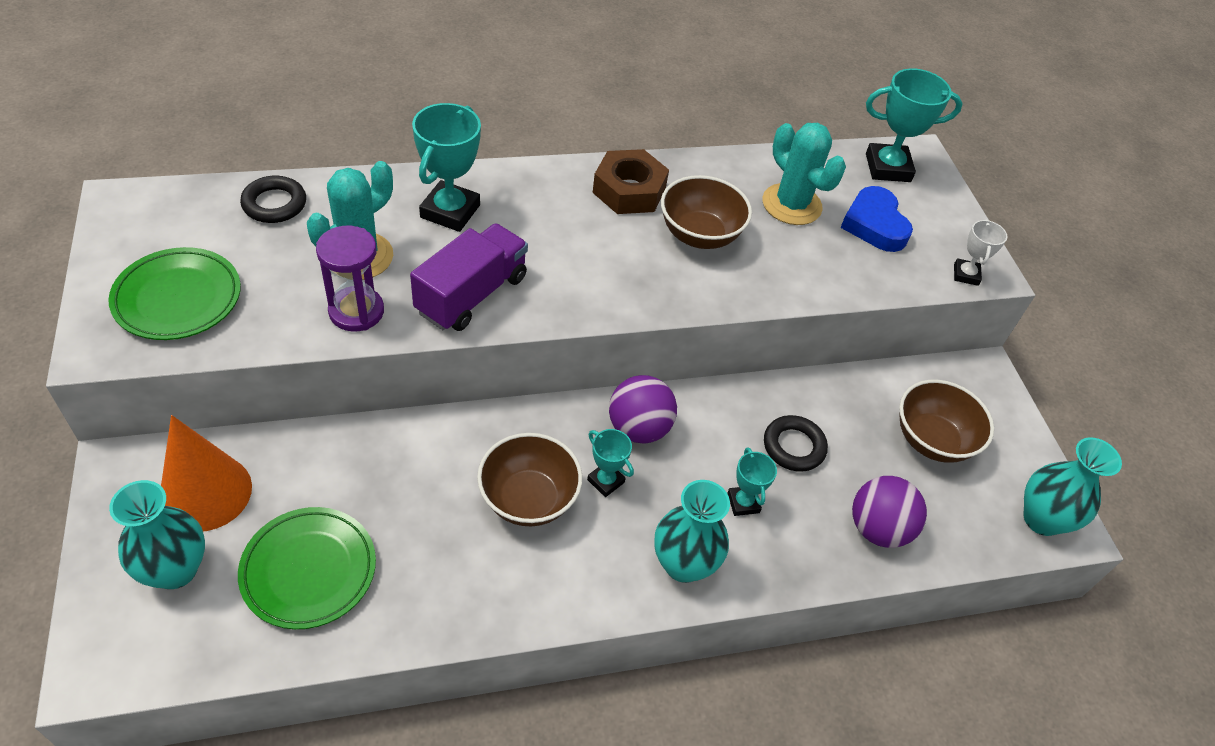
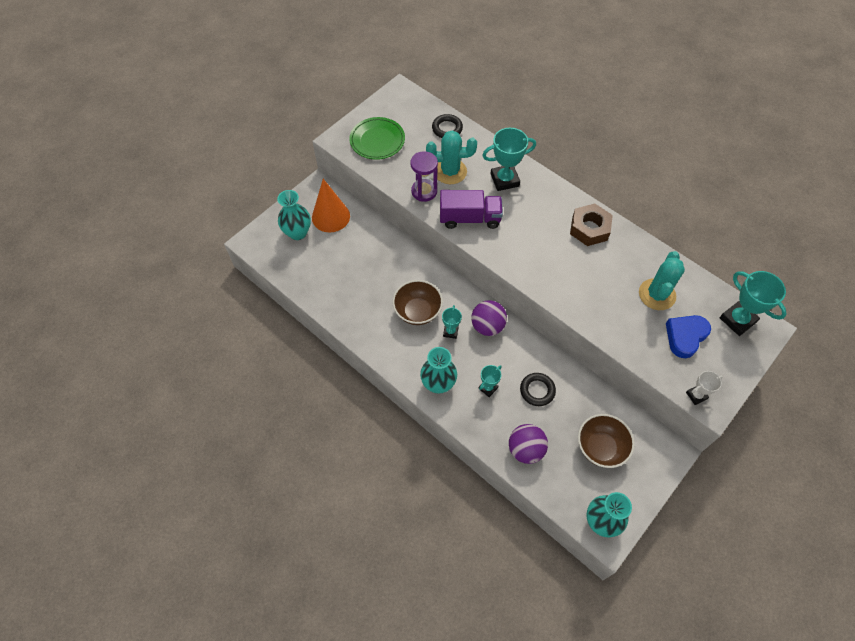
camera: 60 degrees right, 10 degrees up
(309, 570) = (329, 268): green plate -> none
(699, 235) = (592, 271): brown bowl -> none

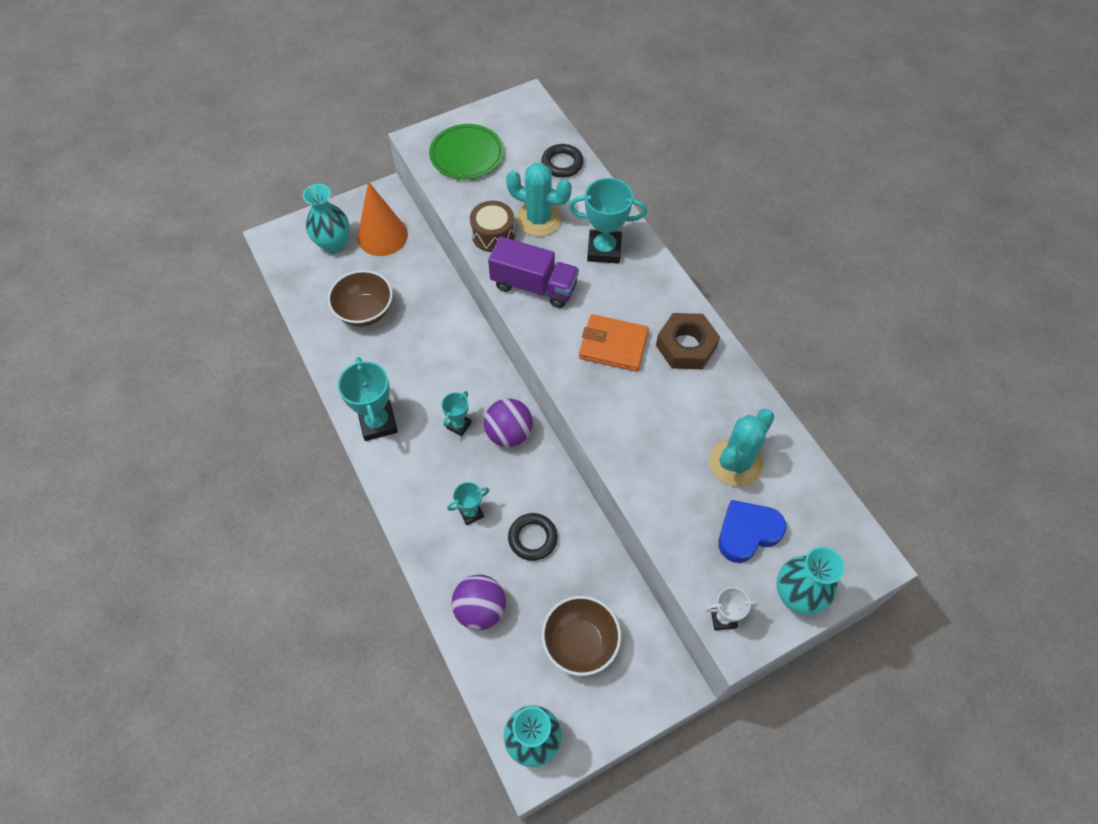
camera: 20 degrees right, 0 degrees up
(417, 311) = (430, 386): brown bowl -> brown bowl (365, 312)
(424, 191) = (493, 235): purple hourglass -> brown drum
(438, 384) = (411, 486): turquoise vase -> turquoise vase (797, 595)
(542, 242) = (613, 345): none -> orange wallet
(737, 320) = (834, 535): turquoise trophy -> turquoise trophy (378, 423)

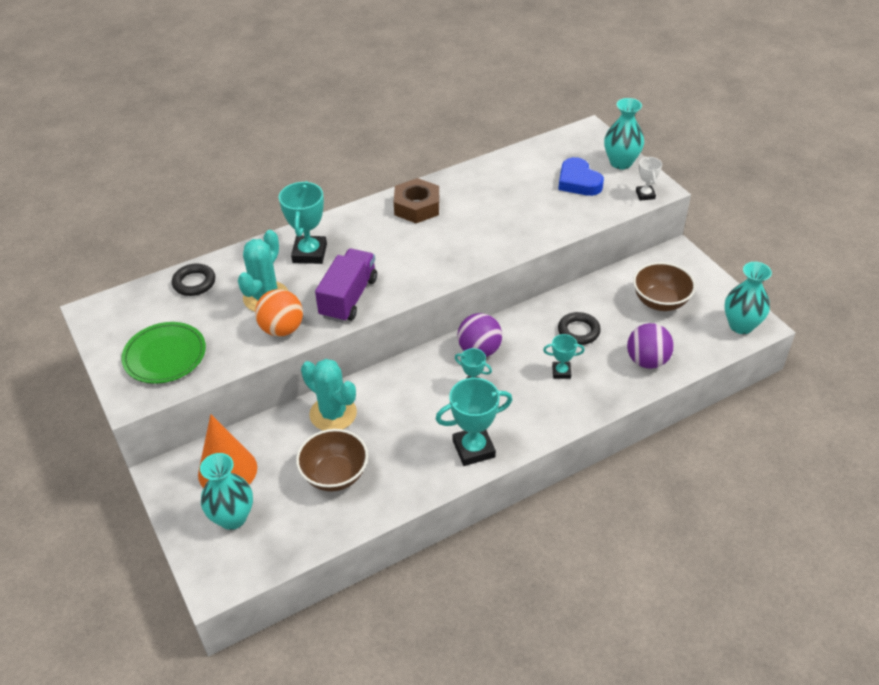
camera: 90 degrees left, 15 degrees down
(471, 513) = (561, 372): turquoise trophy -> turquoise trophy turned 60 degrees counterclockwise
(493, 235) = (282, 329): brown drum -> orange ball
(613, 345) = (416, 247): orange wallet -> none
(735, 463) = (522, 185): turquoise cactus -> turquoise cactus (333, 414)

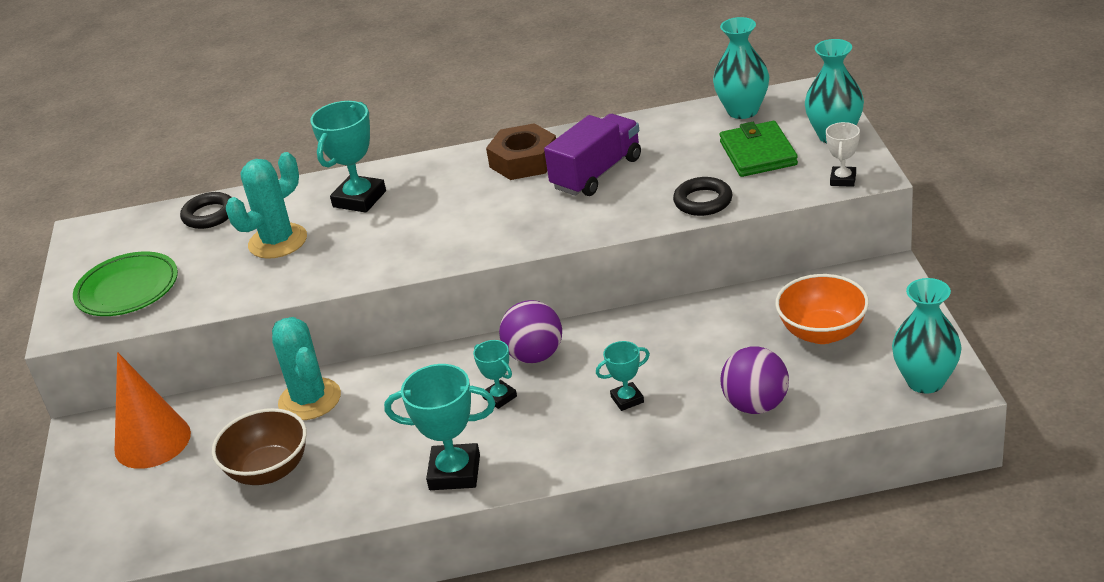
camera: 25 degrees right, 10 degrees down
(232, 517) = (126, 494): turquoise vase -> turquoise vase (742, 111)
(282, 329) = (273, 279): orange ball -> none
(348, 298) = (372, 255): purple truck -> purple truck (597, 173)
(561, 372) = (627, 399): turquoise trophy -> turquoise trophy turned 45 degrees counterclockwise
(578, 182) = (758, 153): blue heart -> green wallet
(578, 331) = (682, 353): black ring -> black ring (703, 201)
(660, 301) = (822, 332): brown bowl -> orange bowl

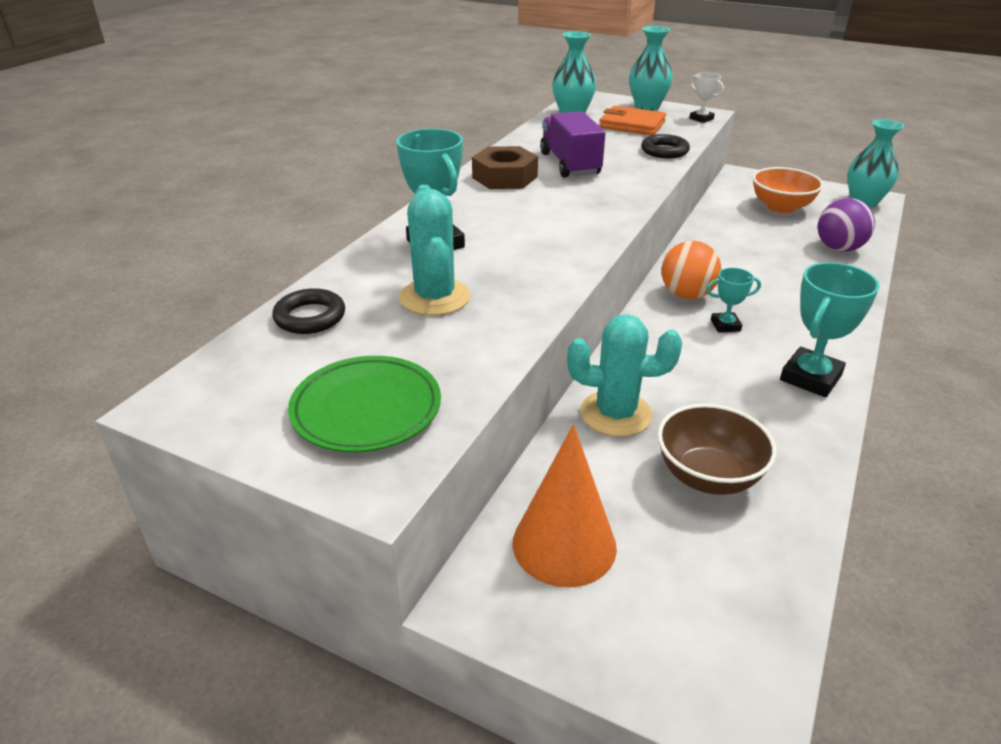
camera: 60 degrees left, 0 degrees up
(535, 355) = (686, 295): purple ball -> orange ball
(627, 399) = (785, 282): turquoise trophy -> none
(758, 153) = (632, 125): green wallet -> orange wallet

